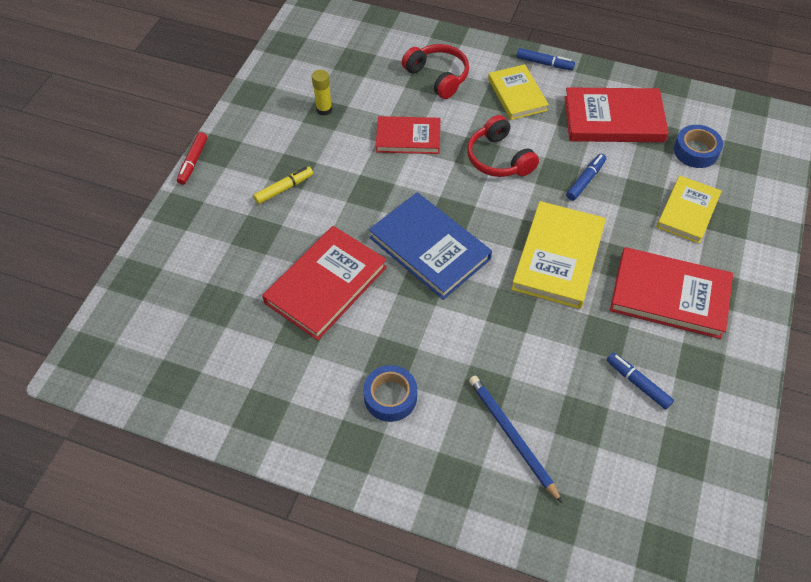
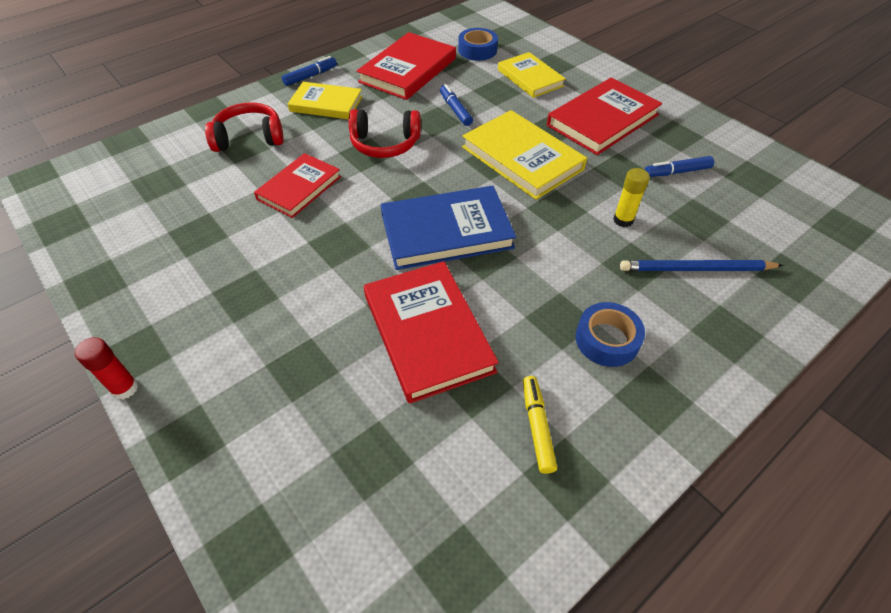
camera: 60 degrees left, 5 degrees down
(193, 162) = (125, 388): red marker -> red glue stick
(284, 189) = (262, 313): yellow marker -> yellow marker (537, 427)
(324, 109) = (191, 232): yellow glue stick -> yellow glue stick (623, 220)

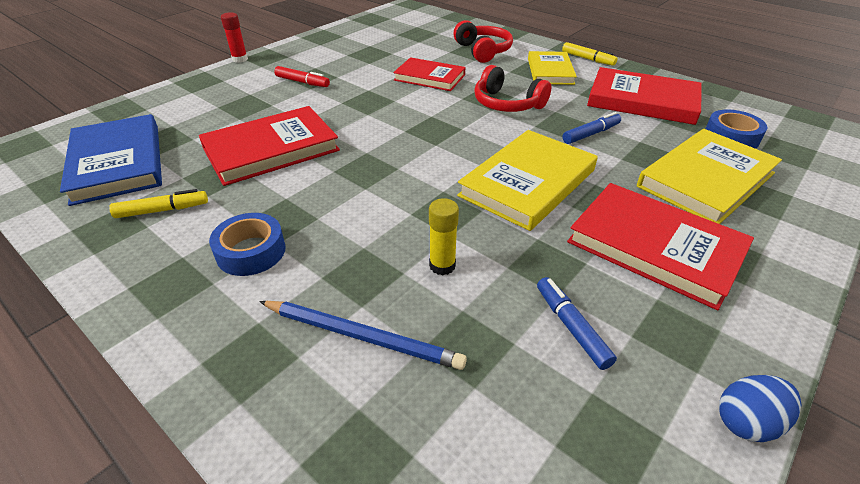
camera: 80 degrees right, 10 degrees down
(255, 306) = (302, 82): none -> red marker
(310, 76) = (587, 59): blue marker -> yellow marker
(385, 144) = (507, 104): red headphones -> red headphones turned 45 degrees counterclockwise
(446, 232) = (393, 147): blue book -> blue book (117, 163)
(530, 78) = (706, 180): yellow book -> yellow book, size x1.52
(696, 269) = (361, 336): blue pencil -> blue pencil turned 120 degrees clockwise
(732, 131) = (747, 422): none -> blue egg

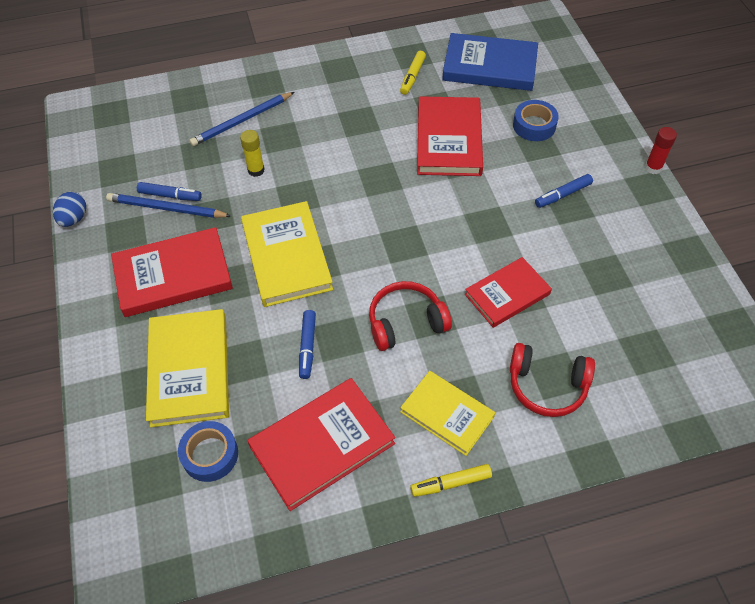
camera: 125 degrees right, 15 degrees up
(251, 251) = (340, 102): blue tape -> blue tape (534, 125)
(302, 82) = (563, 195): red marker -> blue marker
(592, 315) = (167, 208): none -> blue pencil

